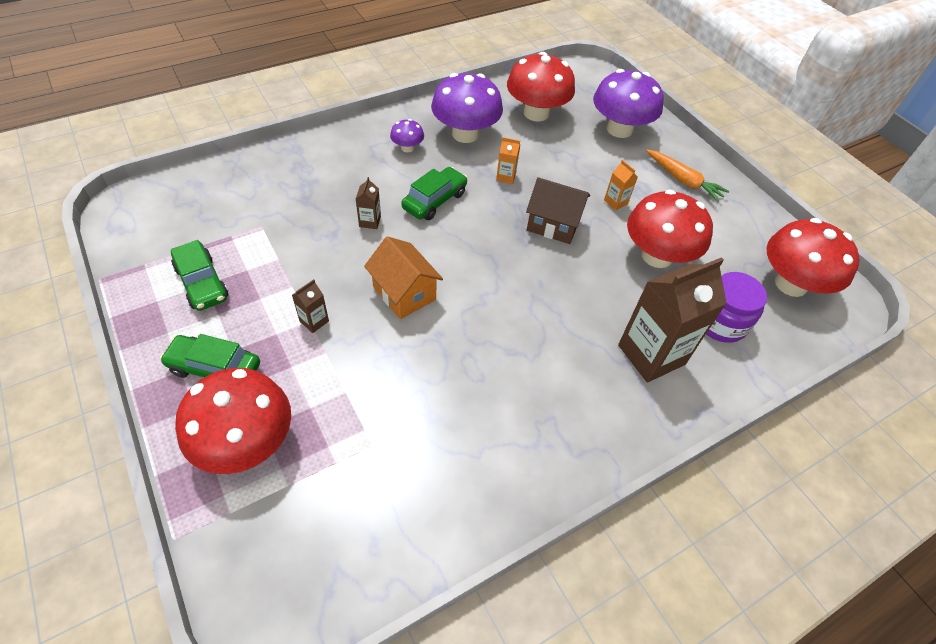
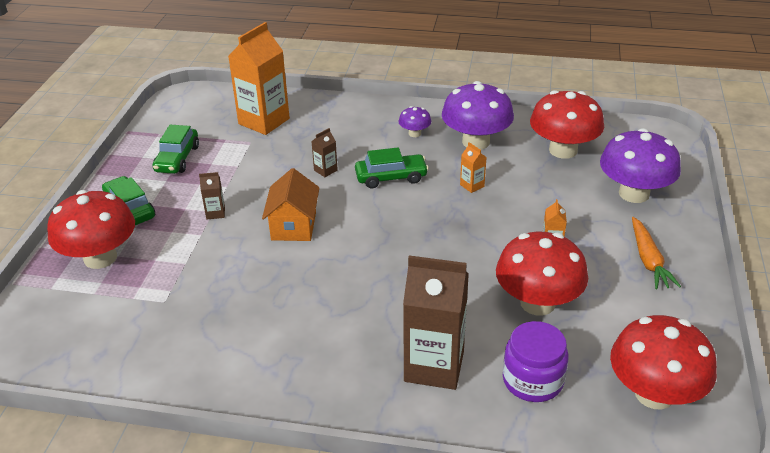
camera: 45 degrees right, 15 degrees down
(250, 197) = (264, 121): none -> orange carton
(553, 224) = (469, 236): brown house -> none

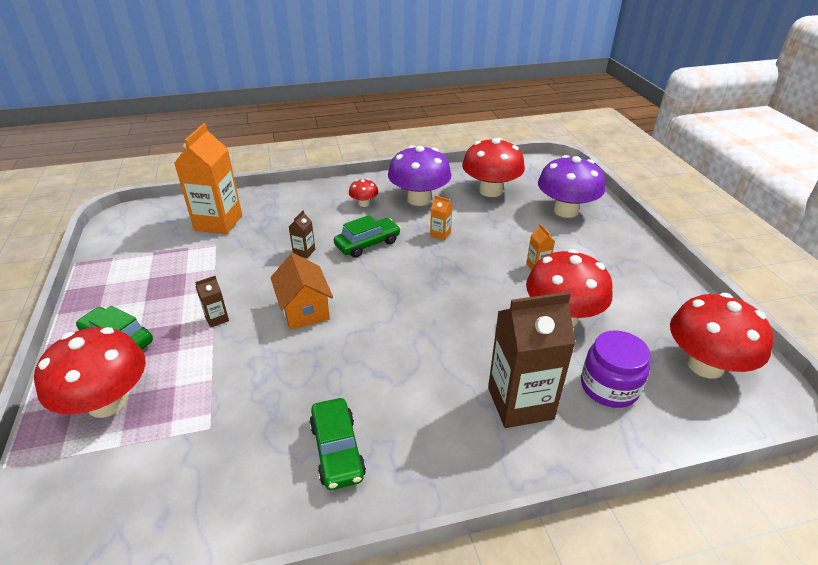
camera: 25 degrees left, 0 degrees up
(177, 159) = (146, 276): green car -> green car (337, 450)
(414, 133) = (364, 203): purple mushroom -> red mushroom
(648, 260) = (615, 258): orange carrot -> none

